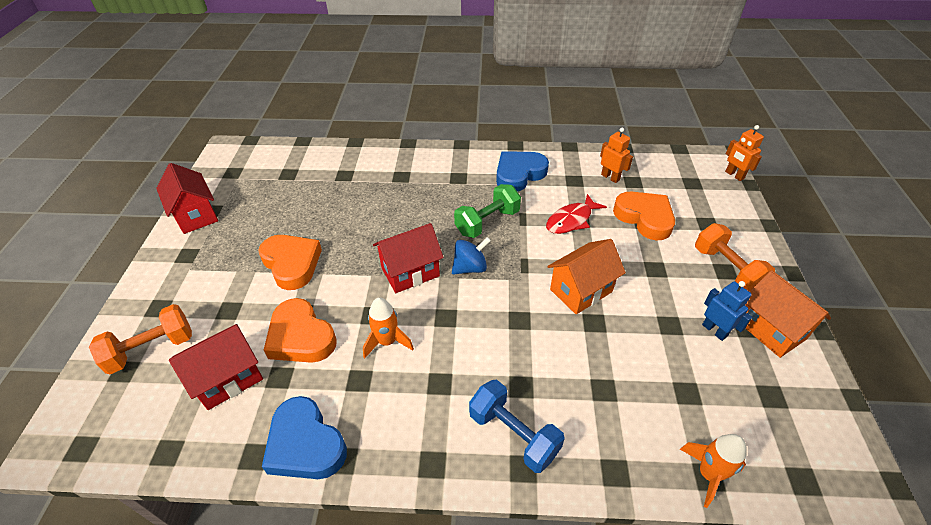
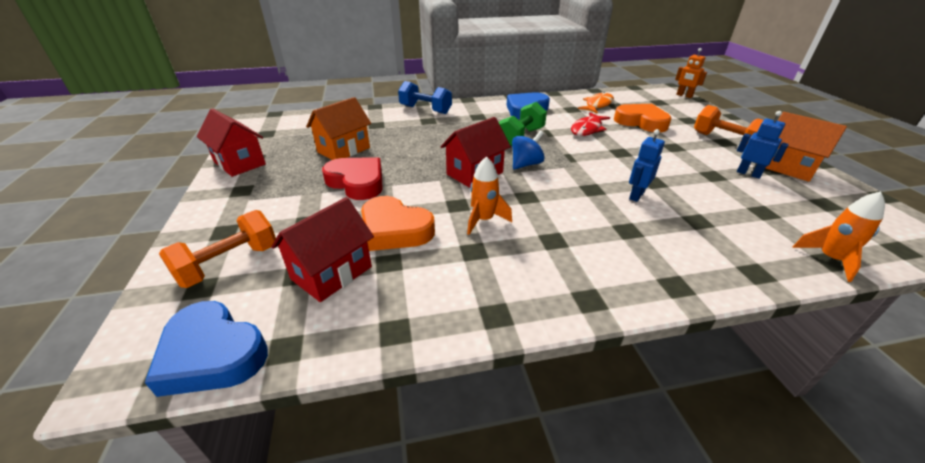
camera: 15 degrees left, 10 degrees down
(292, 264) = (357, 182): orange heart -> red heart
(305, 444) = (448, 310): blue heart -> blue heart (212, 354)
(513, 434) = (648, 263): blue dumbbell -> blue dumbbell (425, 110)
(561, 339) = (636, 195): none -> blue robot
(581, 290) = (628, 166): orange house -> orange house (344, 150)
(610, 177) = (597, 105): orange robot -> orange fish

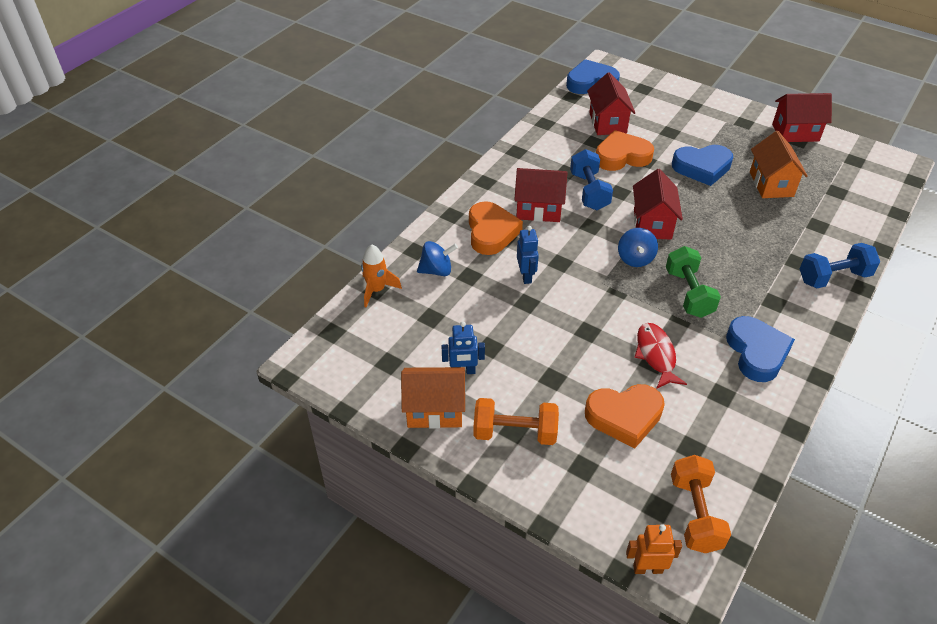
camera: 135 degrees right, 10 degrees up
(229, 264) = (654, 99): orange dumbbell -> orange dumbbell (695, 514)
(357, 182) = (702, 168): red heart -> blue heart
(484, 220) = (589, 191): orange rocket -> blue dumbbell
(559, 233) = (538, 210): none -> red house
(597, 105) = (710, 431): orange fish -> none
(638, 242) = (491, 232): none -> orange heart
(736, 241) = (437, 270): none -> blue spinning top

